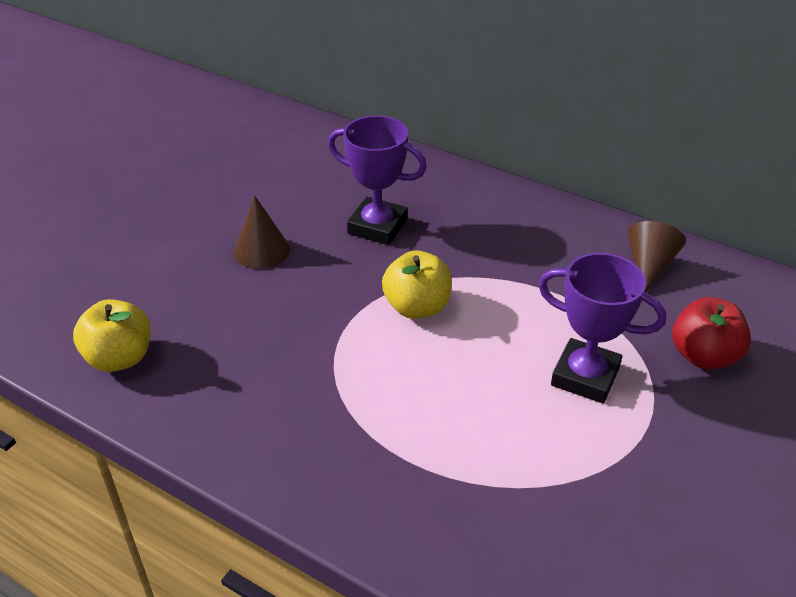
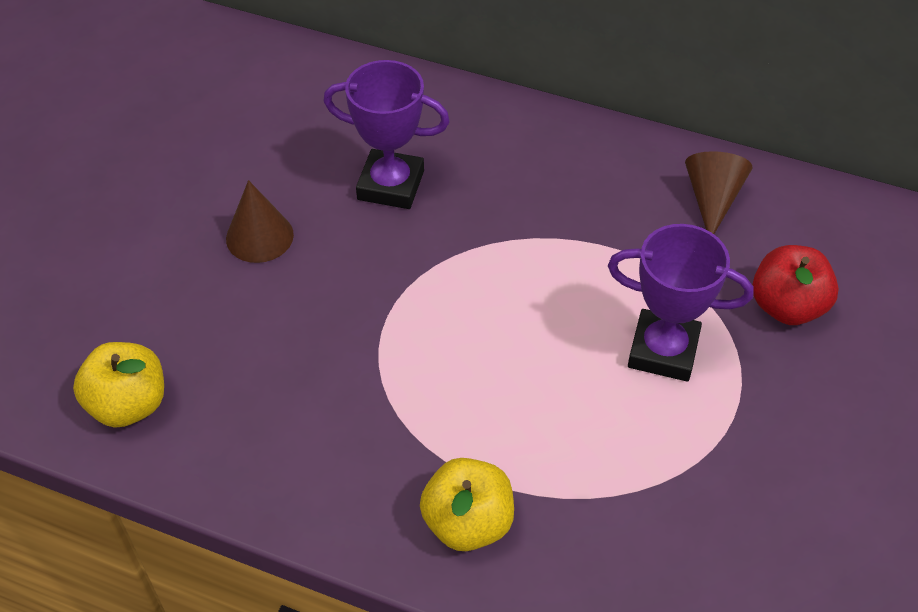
camera: 10 degrees left, 10 degrees up
(417, 307) = (460, 289): yellow apple -> yellow apple (468, 523)

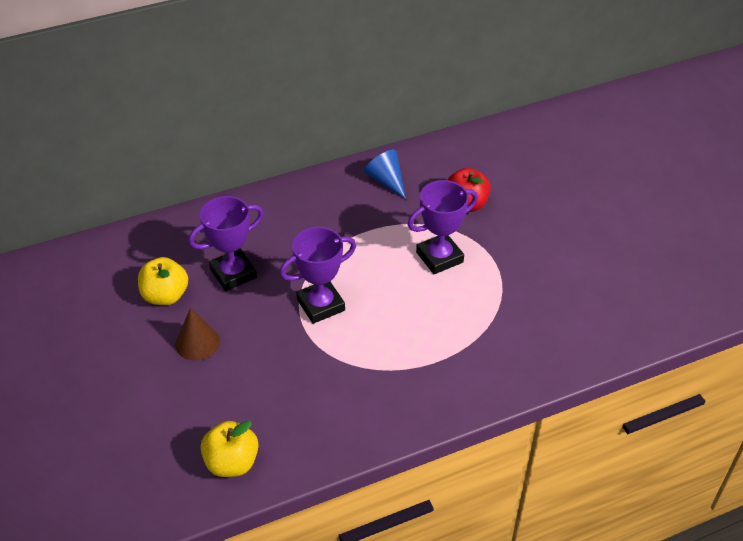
camera: 45 degrees left, 5 degrees down
(441, 298) = (320, 305): none -> purple trophy
(468, 523) = (445, 384): yellow apple -> yellow apple (165, 296)
(712, 199) = (386, 181): brown cone -> blue cone

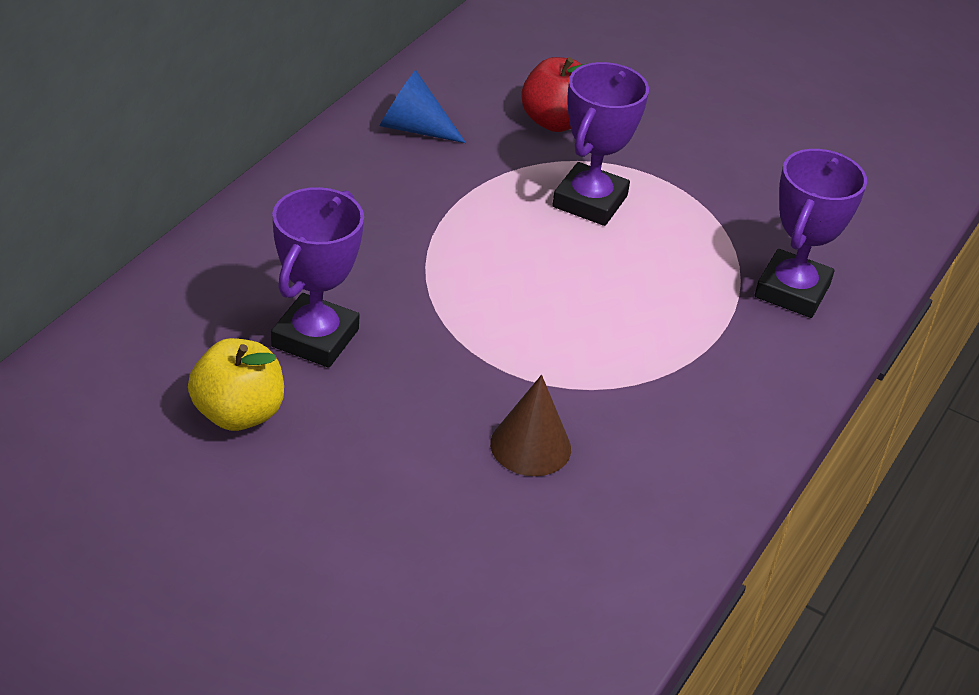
camera: 40 degrees left, 5 degrees down
(197, 342) = (360, 457): brown cone -> brown cone (530, 446)
(232, 462) = (587, 596): yellow apple -> none
(320, 305) = (492, 328): purple trophy -> purple trophy (792, 291)

